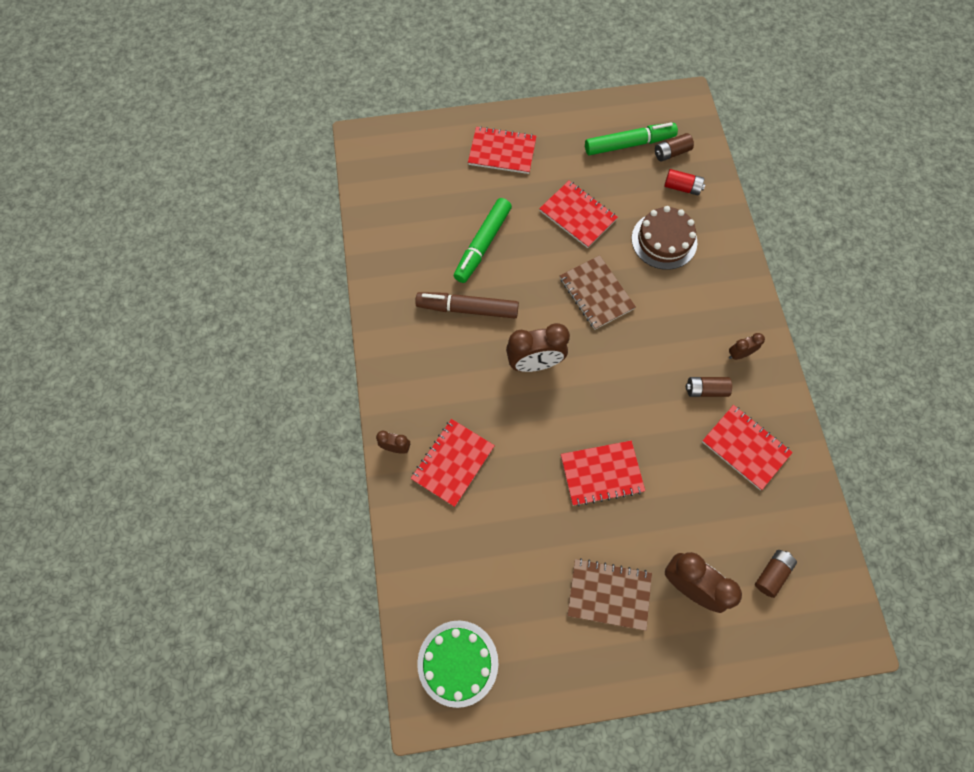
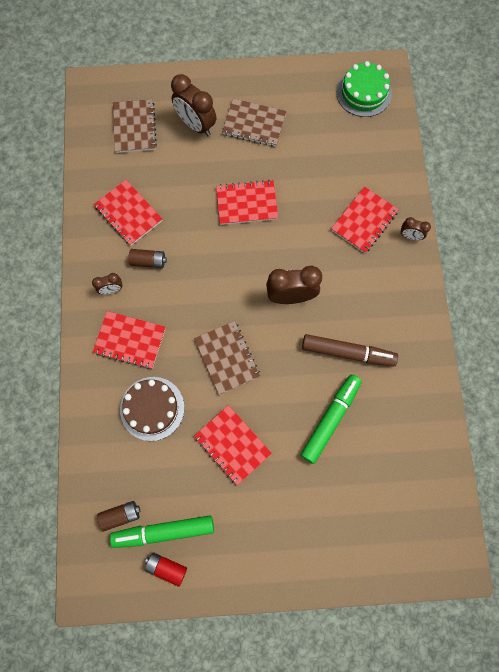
camera: 175 degrees left, 5 degrees up
(502, 152) = (303, 533): red notebook -> red notebook (130, 340)
(682, 187) = (120, 469): red battery -> red battery (166, 567)
(772, 573) = (134, 127): brown battery -> brown notebook

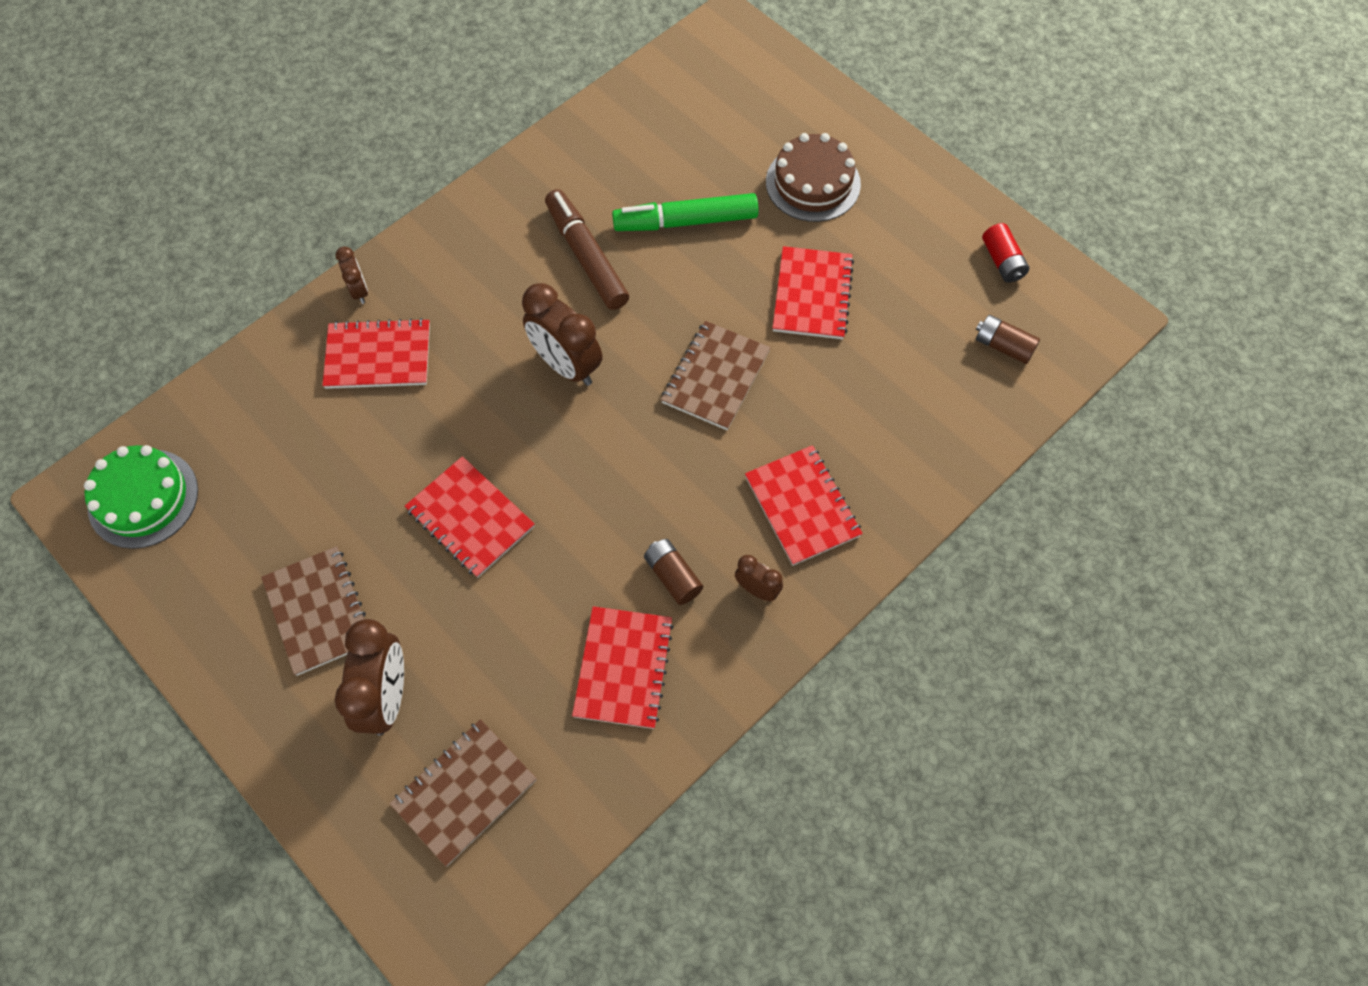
camera: 130 degrees left, 10 degrees down
(152, 408) = (858, 410): brown cake -> brown cake (813, 183)
(164, 531) = (972, 291): green marker -> none

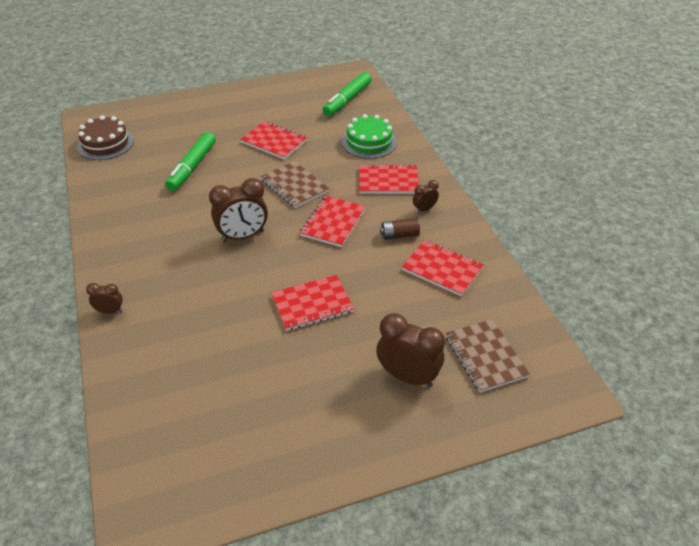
camera: 65 degrees left, 20 degrees down
(143, 498) = (173, 479): green cake -> green cake (369, 142)
(318, 611) = (329, 395): brown notebook -> none
(378, 356) = (167, 315): red notebook -> red notebook (333, 222)
(586, 256) = (179, 208): brown marker -> none
(813, 183) = (210, 121): brown cake -> brown cake (105, 143)
(1002, 261) = (304, 86): red battery -> none
(1003, 346) = (347, 100): brown battery -> green marker

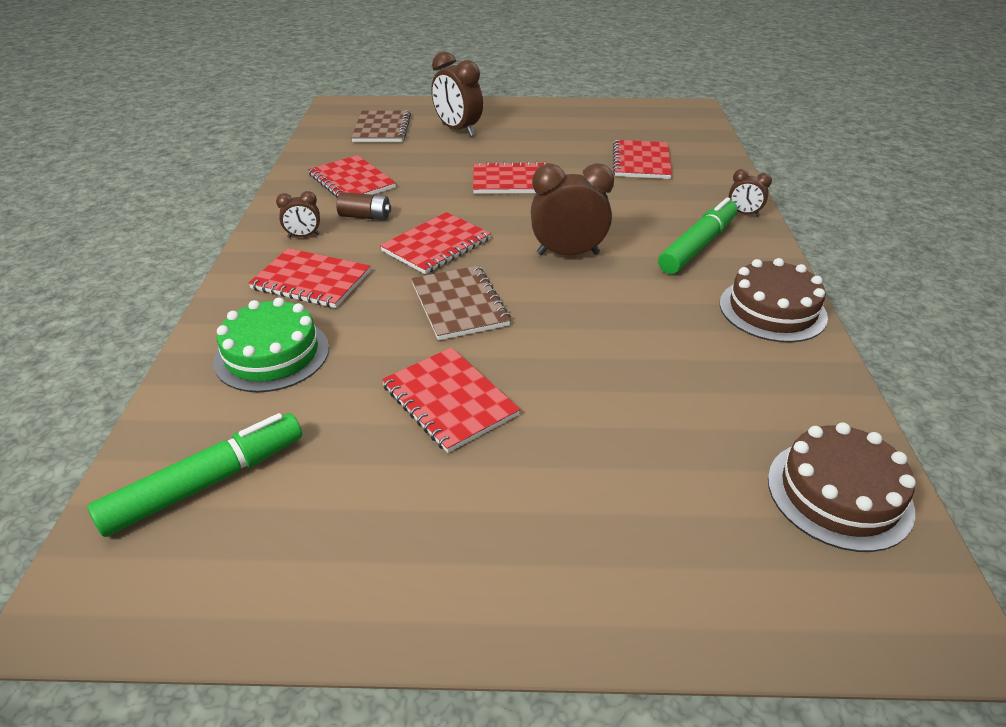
camera: 160 degrees left, 5 degrees down
(110, 223) = (772, 310): none -> brown cake
(192, 167) = (631, 380): green marker -> green marker (698, 245)
(200, 368) = (641, 162): none -> red notebook

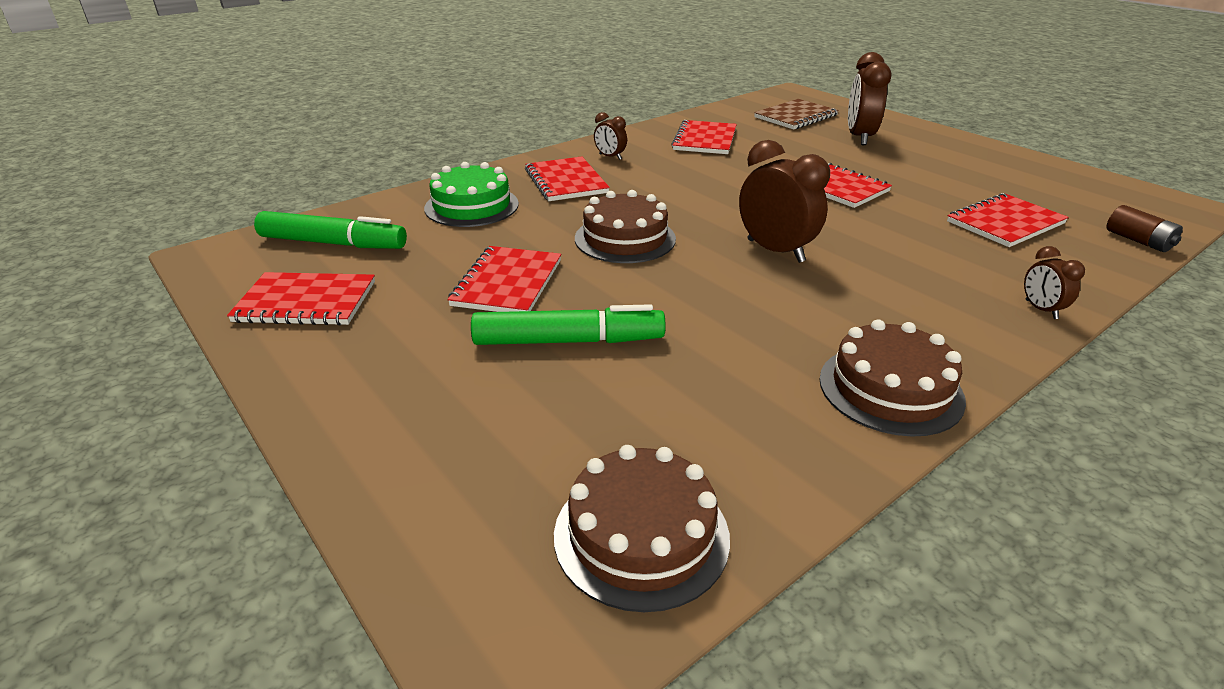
camera: 50 degrees right, 5 degrees down
(365, 217) = (671, 163): brown battery -> brown battery (1138, 241)
(436, 245) = (684, 199): red notebook -> red notebook (306, 302)
(459, 304) = (625, 238): brown notebook -> brown cake
(698, 245) = (920, 305): green marker -> green marker (568, 341)

